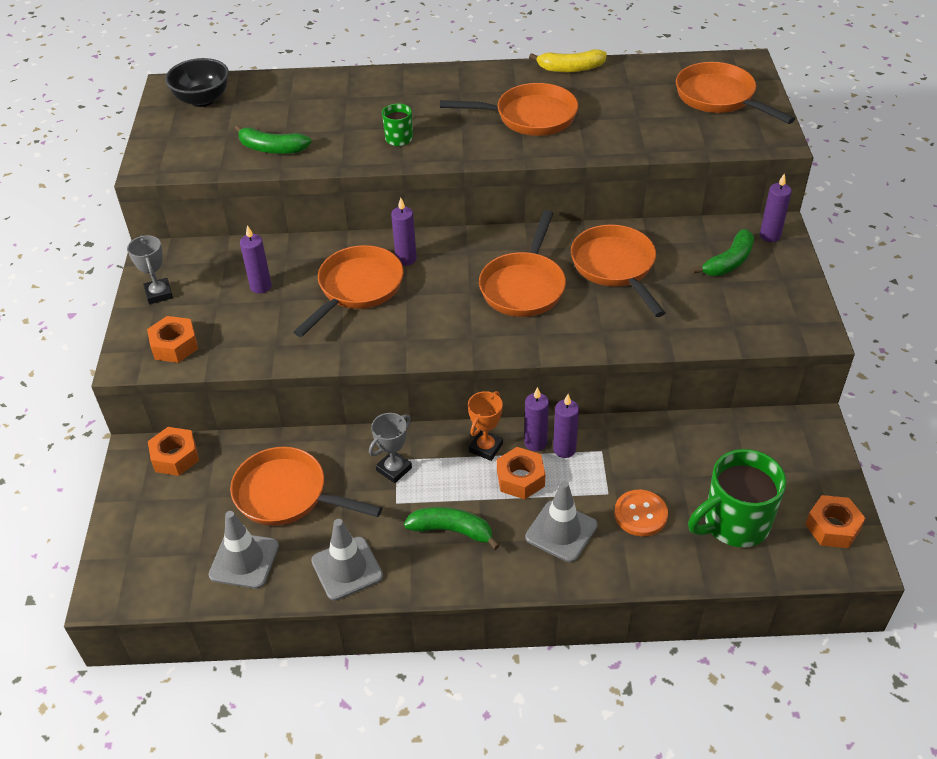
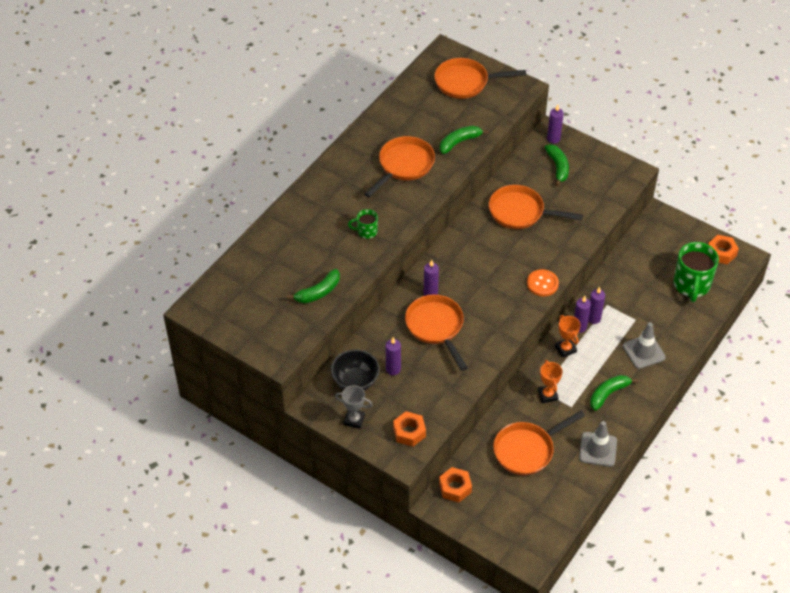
camera: 55 degrees left, 5 degrees up
(202, 100) = (227, 300): black bowl -> black bowl (355, 381)
(244, 560) = (557, 490): grey traffic cone -> none
(394, 469) = (547, 395): grey trophy -> orange trophy
(520, 478) = (598, 347): orange nut -> none
(524, 286) = (500, 257): orange pan -> none
(570, 68) = (374, 121): yellow banana -> none
(619, 136) = (459, 142): none -> green banana
(640, 514) = (658, 315): orange button -> orange button (542, 284)

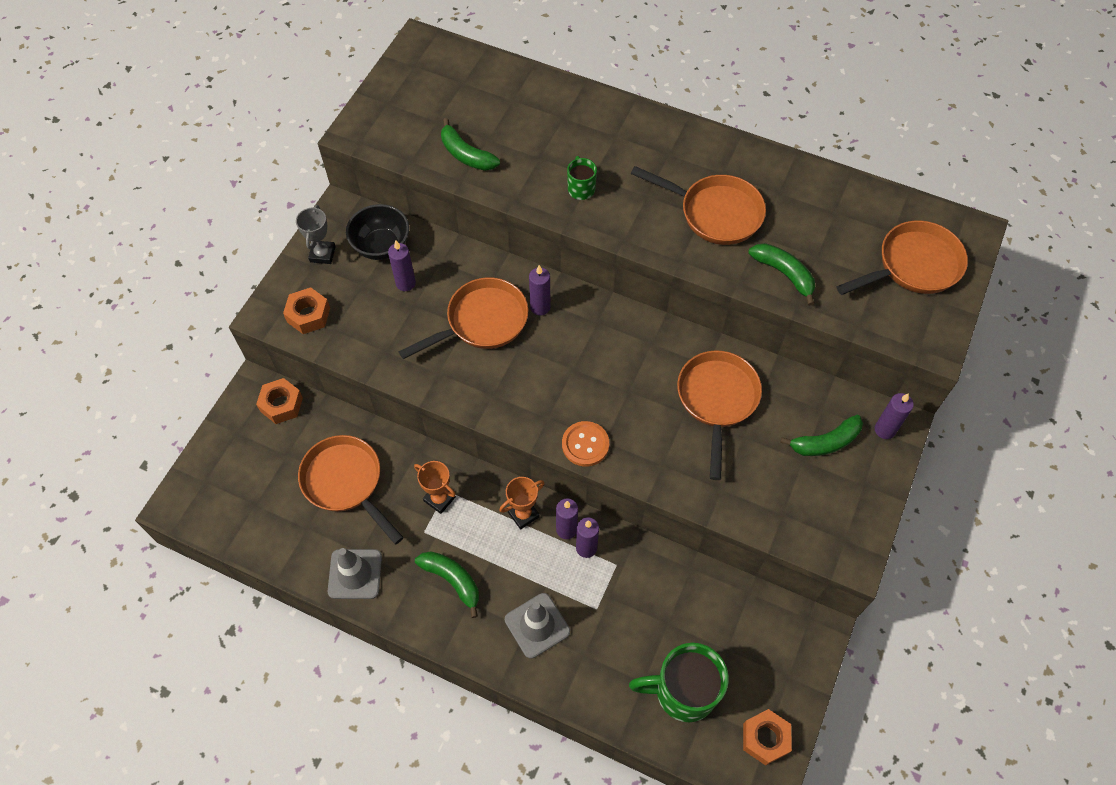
camera: 80 degrees right, 10 degrees up
(465, 82) = (913, 266): orange pan -> orange pan turned 75 degrees clockwise
(547, 395) = (439, 499): orange trophy -> orange trophy turned 60 degrees clockwise

